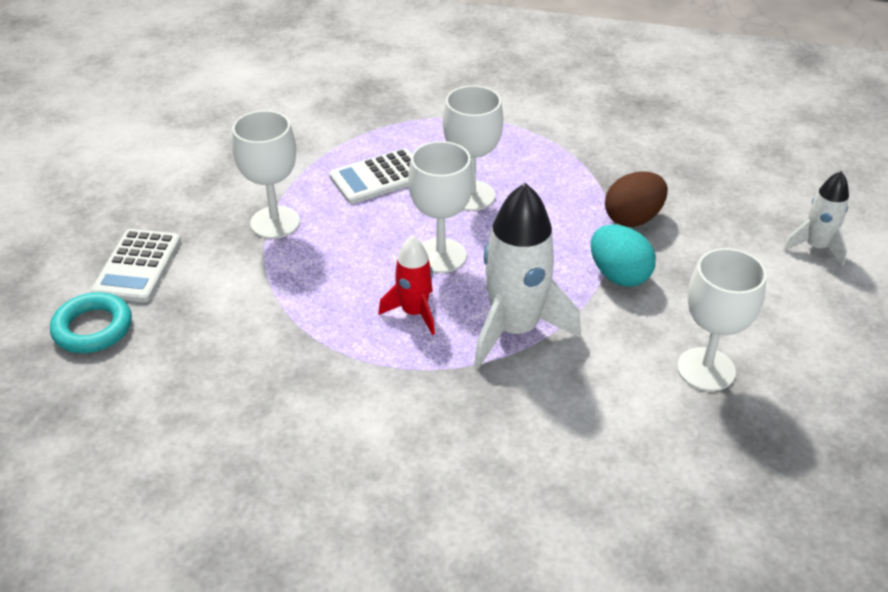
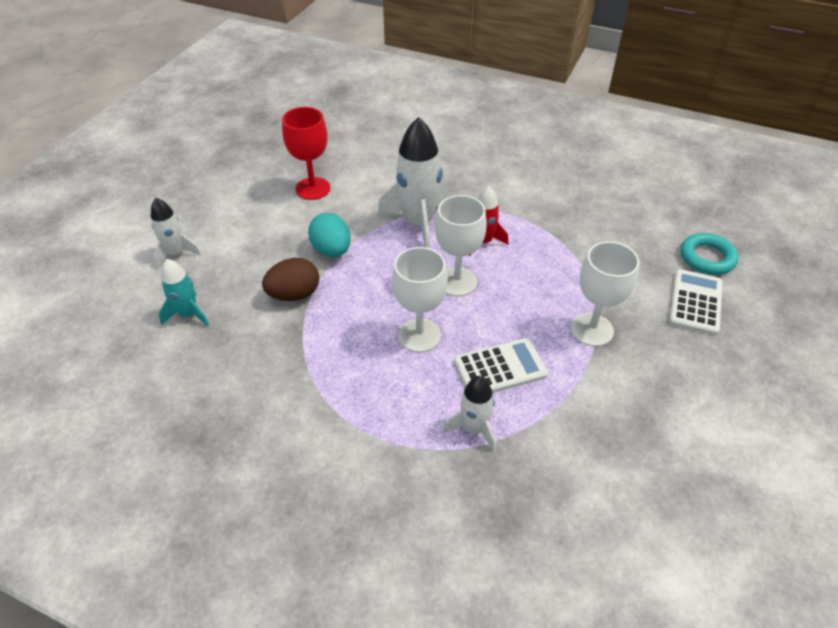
camera: 170 degrees left, 5 degrees up
(399, 132) = (474, 429): none -> white rocket
(706, 369) = (313, 188): white goblet -> red goblet
(736, 186) = (188, 314): none -> turquoise rocket

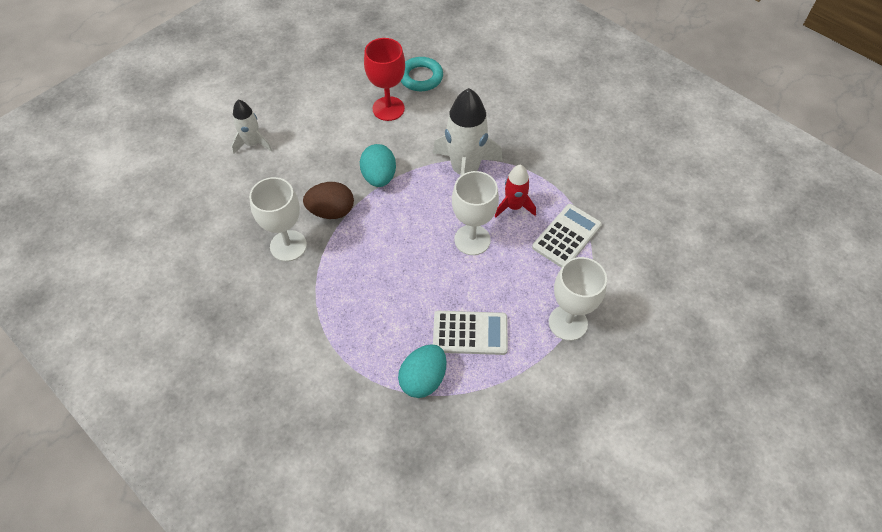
camera: 20 degrees right, 10 degrees up
(188, 314) = (242, 205): turquoise rocket -> none
(419, 335) = (417, 281): white goblet -> white goblet (288, 246)
(474, 429) = (423, 379): white rocket -> turquoise egg
(695, 302) = (678, 326): white calculator -> white calculator (566, 236)
(707, 258) = (716, 284): turquoise ring -> turquoise ring (421, 77)

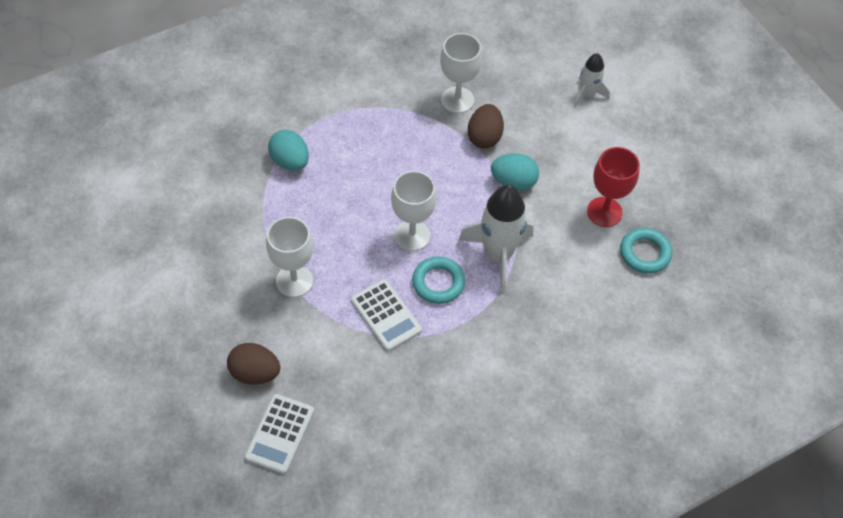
camera: 105 degrees right, 0 degrees up
(470, 333) = (317, 205): white calculator -> white calculator (280, 434)
(514, 206) = (438, 283): red rocket -> turquoise ring
(679, 322) = (255, 373): none -> brown egg

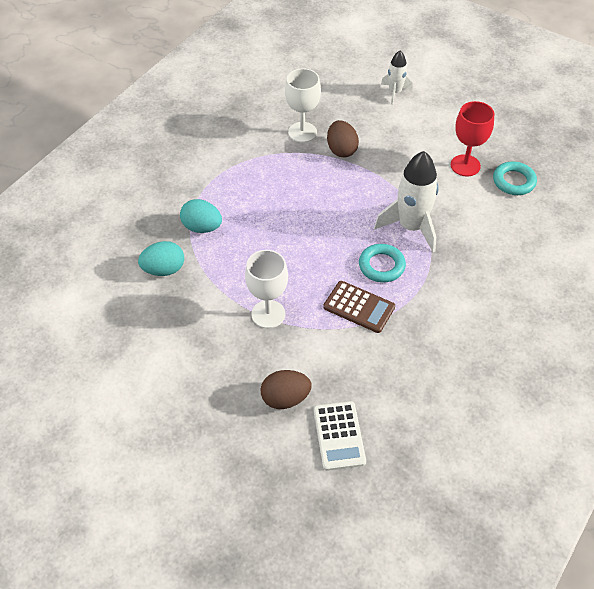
camera: 25 degrees left, 5 degrees down
(386, 315) = (359, 307): white calculator -> brown calculator
(412, 235) = (337, 241): white goblet -> none
(513, 182) = (385, 172): turquoise egg -> turquoise egg (164, 269)

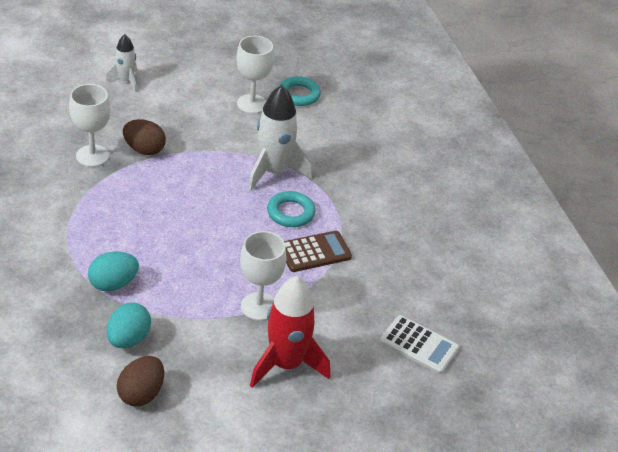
camera: 55 degrees left, 10 degrees down
(231, 367) = (286, 364): none -> red rocket
(285, 398) = (352, 352): brown egg -> brown egg (141, 393)
(465, 165) = (252, 104): red goblet -> white goblet

